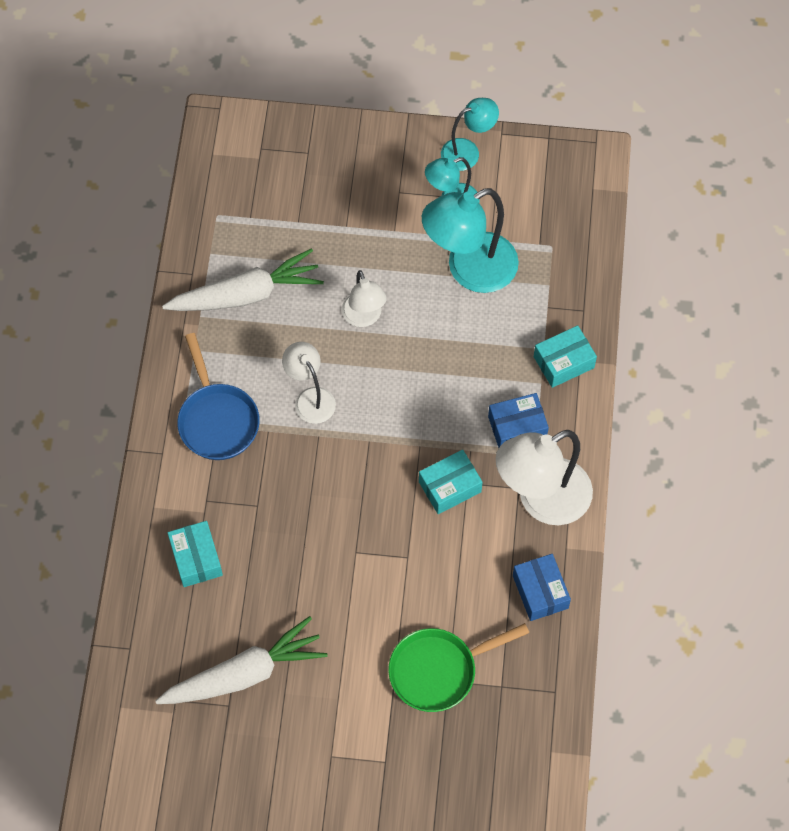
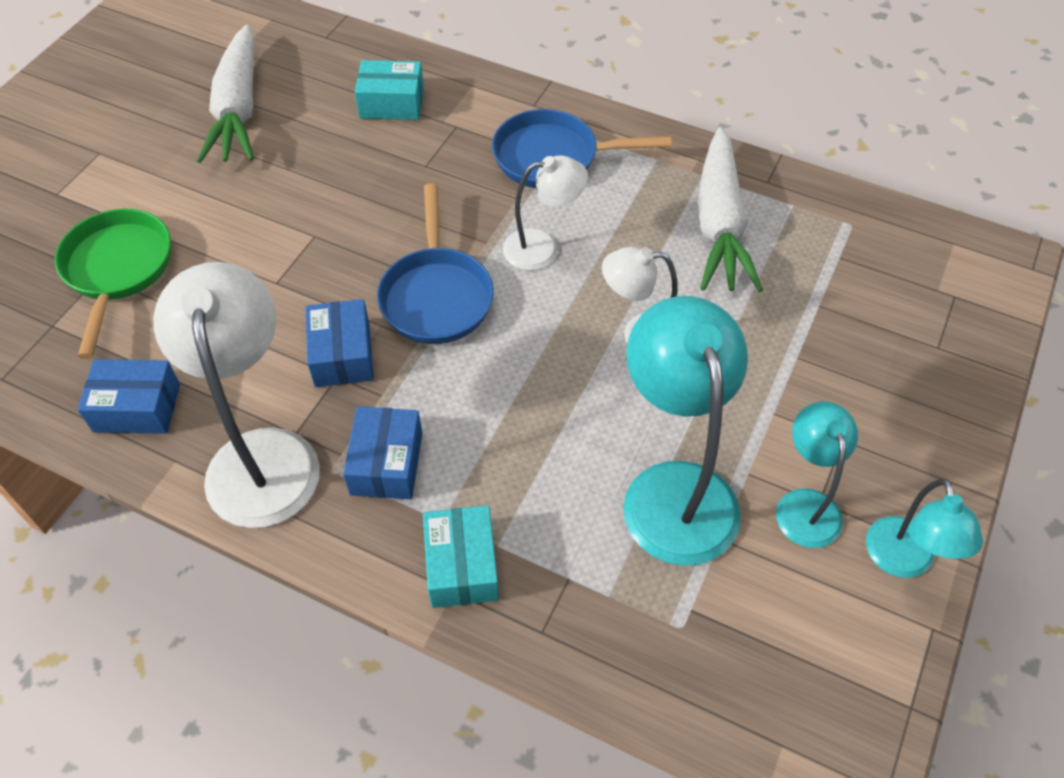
camera: 110 degrees right, 10 degrees down
(379, 449) = (436, 296): none -> blue pan
(450, 487) = (342, 354): turquoise box -> blue box

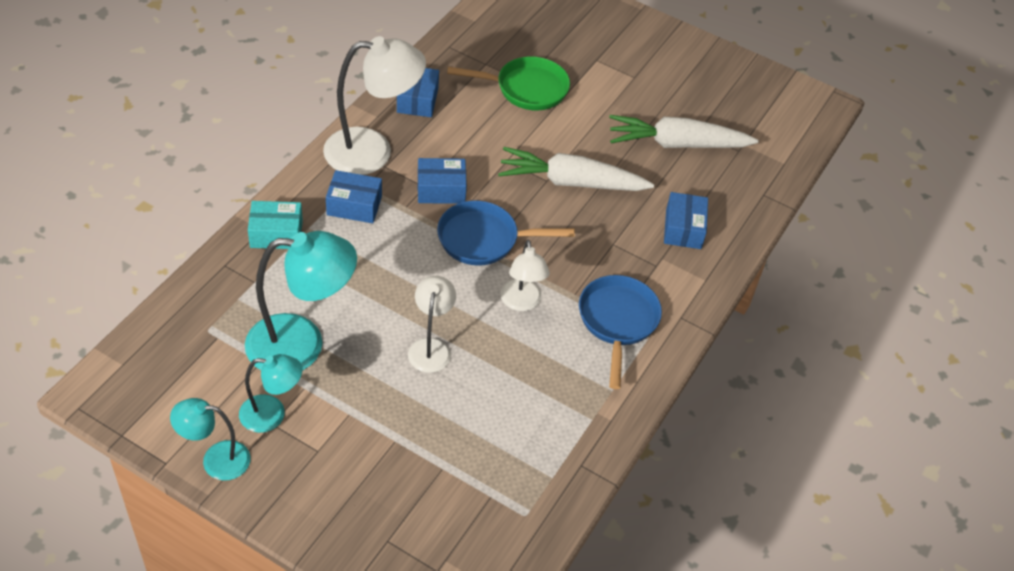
camera: 90 degrees right, 5 degrees down
(392, 103) = (683, 229): turquoise box -> blue box
(719, 224) = (534, 419): white carrot -> white carrot (571, 182)

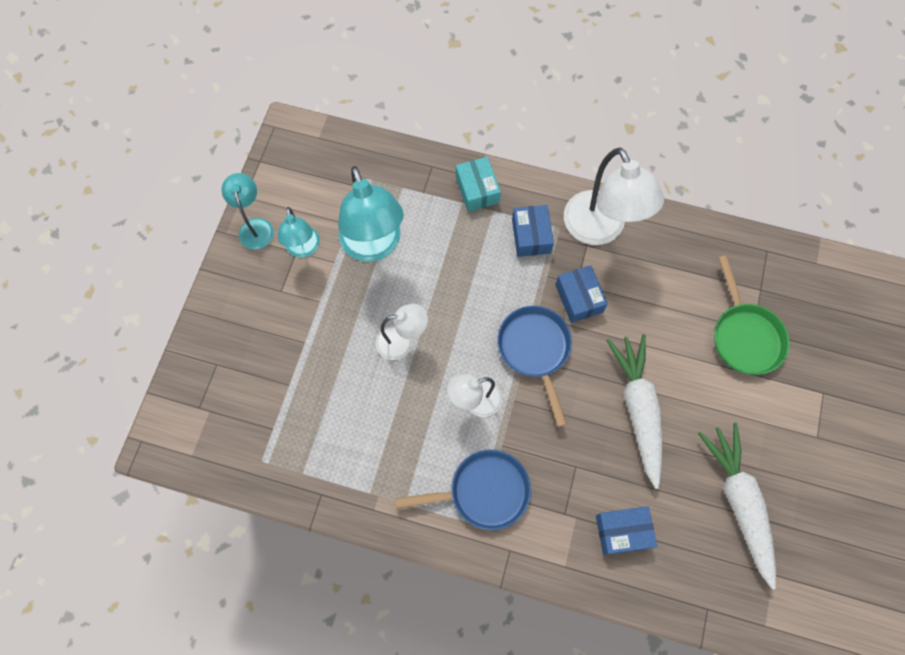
camera: 80 degrees right, 20 degrees up
(417, 100) = (681, 246): blue box -> none

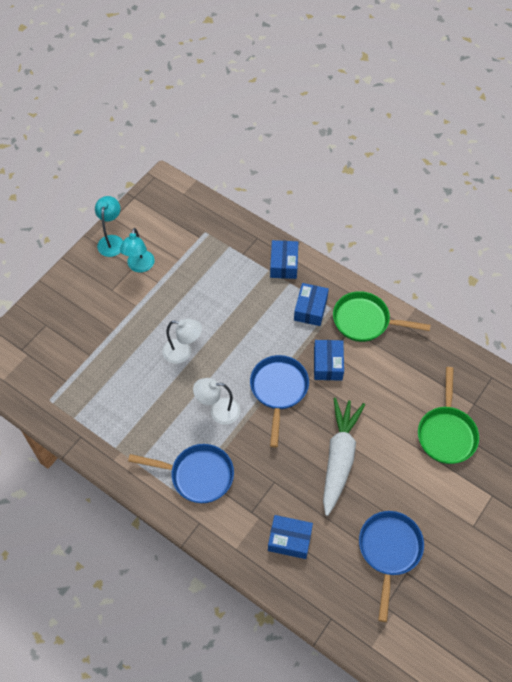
camera: 20 degrees right, 10 degrees down
(374, 246) = (191, 280): turquoise lamp -> none
(477, 190) = (283, 264): turquoise box -> blue box
(600, 230) = (365, 321): white lamp -> green pan
(739, 502) = (389, 551): white carrot -> blue pan

